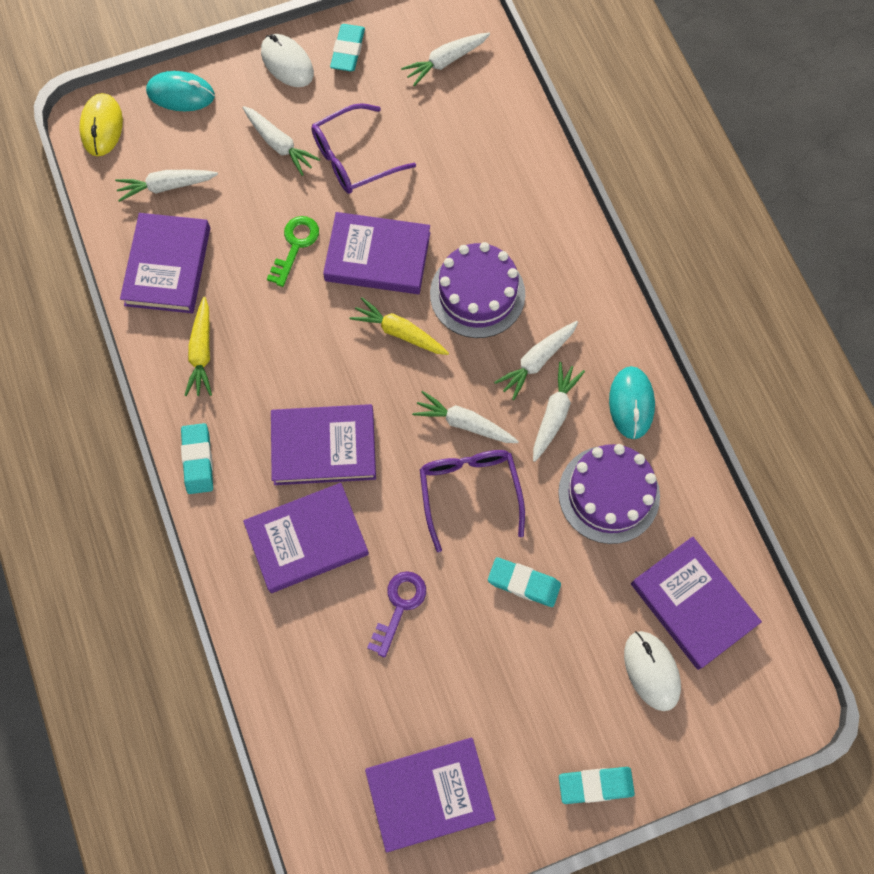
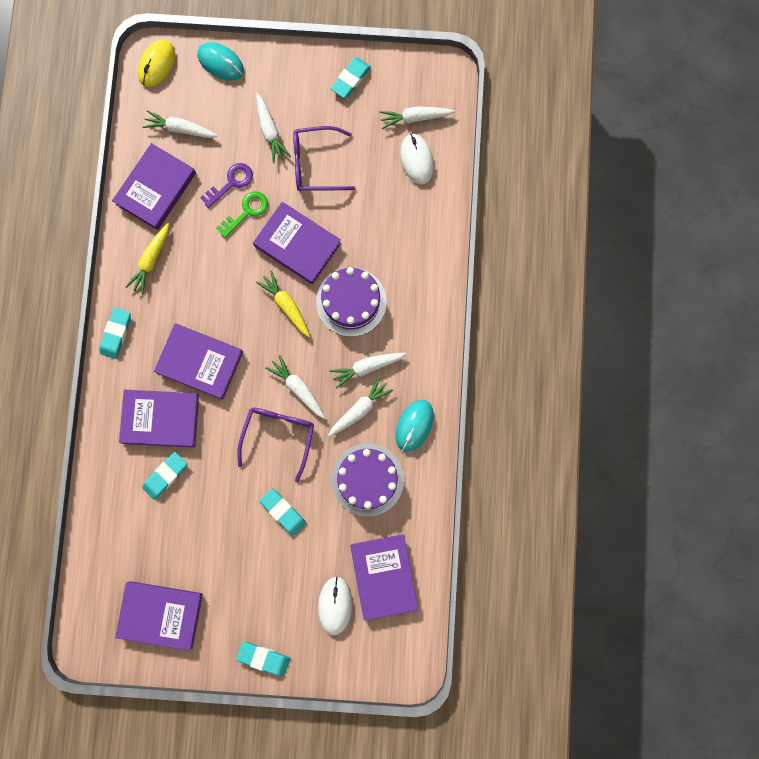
camera: 25 degrees right, 10 degrees up
(287, 63) = (304, 70): white mouse -> white mouse (416, 160)
(348, 608) = (165, 476): none -> turquoise eraser
(399, 606) = (198, 489): purple key -> purple key (231, 183)

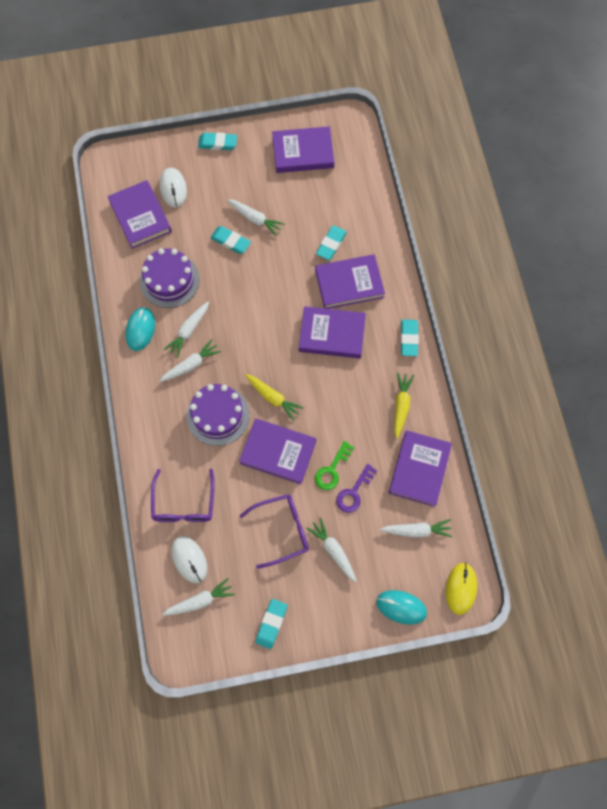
camera: 165 degrees right, 10 degrees down
(278, 436) = (250, 294): purple glasses -> purple glasses (184, 503)
(298, 388) = (244, 334): white carrot -> white carrot (255, 219)

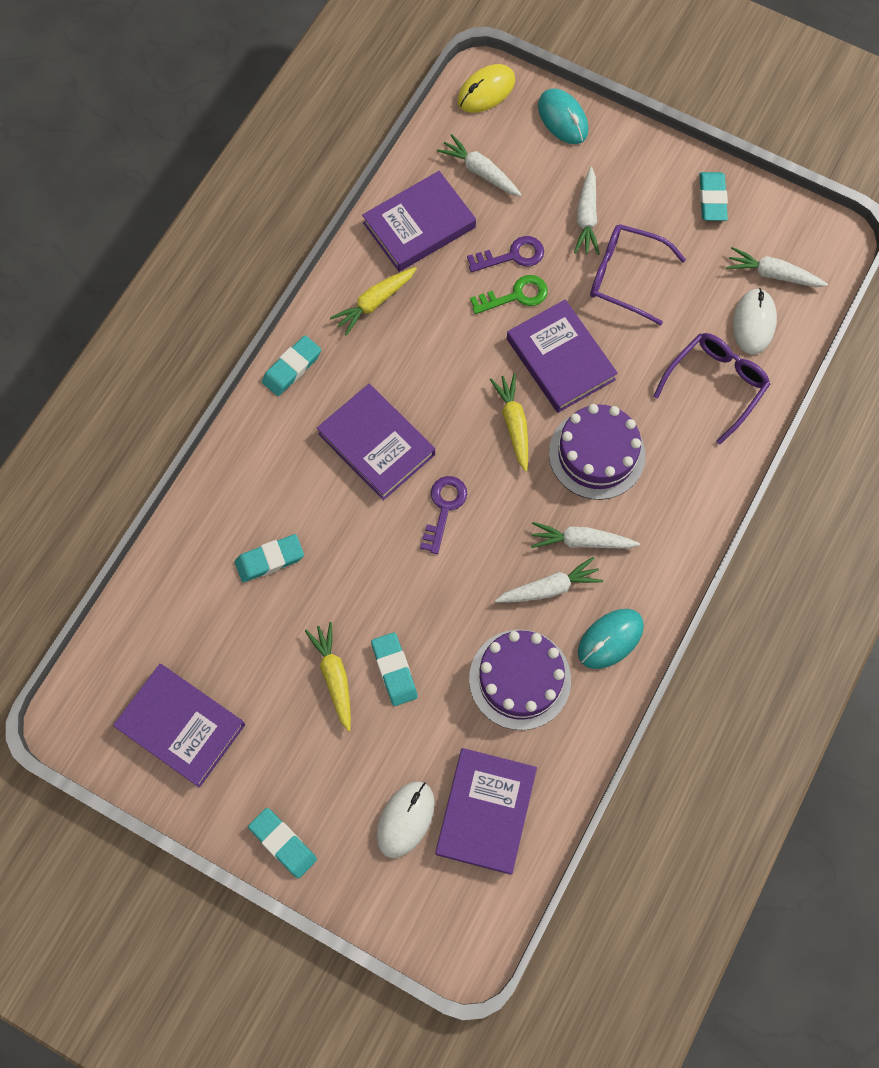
camera: 140 degrees left, 0 degrees up
(255, 219) = (334, 676): white carrot -> yellow carrot
(271, 329) = (444, 508): none -> purple key
(271, 624) = (712, 199): turquoise eraser -> turquoise eraser turned 60 degrees counterclockwise
(349, 283) = (296, 490): purple book -> none

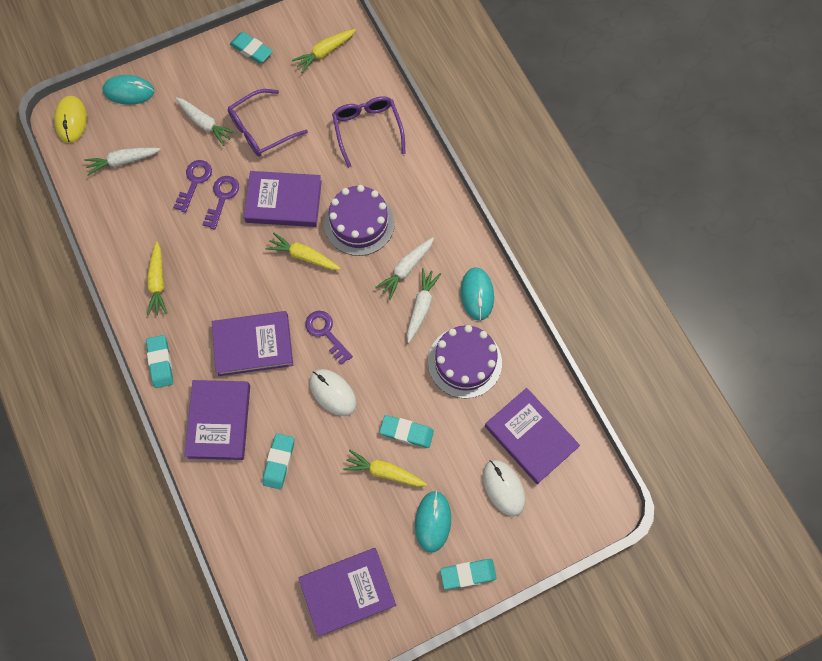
camera: 55 degrees left, 0 degrees up
(315, 766) = (433, 521): none -> turquoise mouse
(419, 225) = (128, 221): purple book -> purple book (219, 421)
(516, 295) = (222, 198): green key -> purple key
(754, 323) = (346, 83): white mouse -> white mouse (333, 393)
(772, 274) = (324, 52): white carrot -> yellow carrot

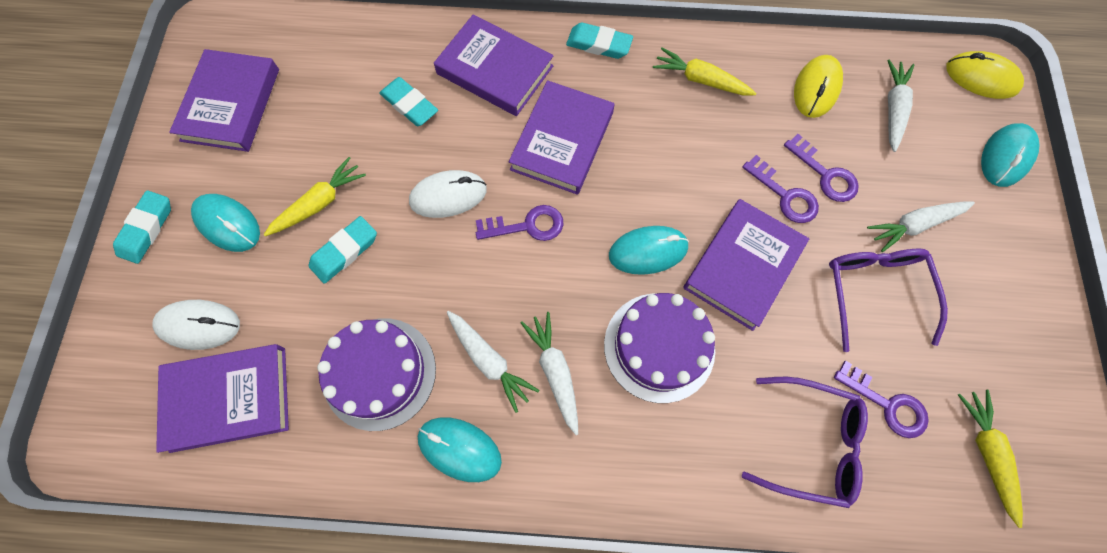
camera: 120 degrees right, 0 degrees up
(129, 210) = (816, 89): none -> yellow mouse
(251, 50) = (1028, 344): turquoise eraser -> none
(303, 256) = (648, 251): yellow carrot -> turquoise mouse
(325, 103) = (887, 404): none -> purple key

